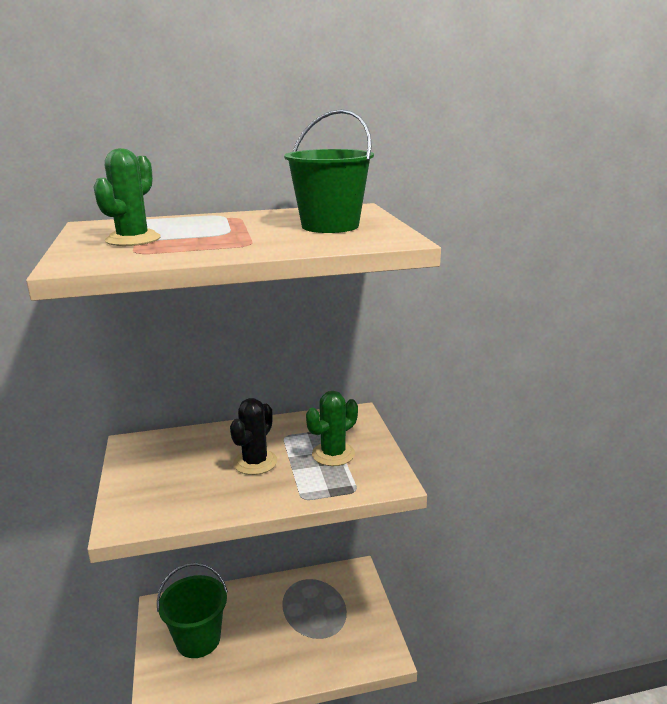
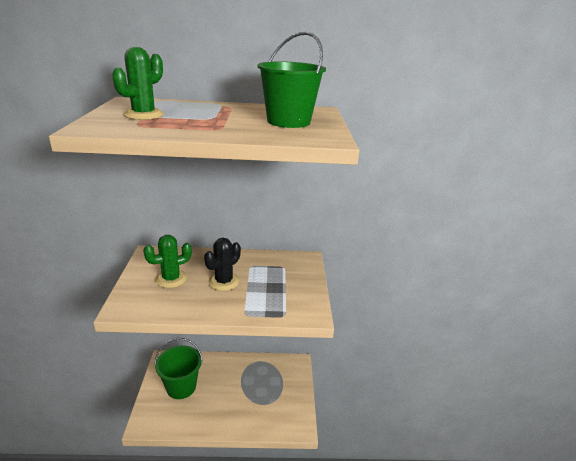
camera: 10 degrees right, 5 degrees up
(333, 454) = (279, 285): green cactus -> green cactus (171, 279)

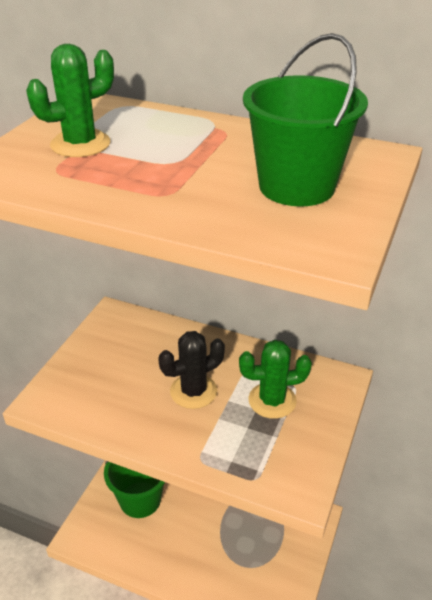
camera: 25 degrees right, 10 degrees up
(171, 279) = (123, 367): green cactus -> green cactus (272, 400)

